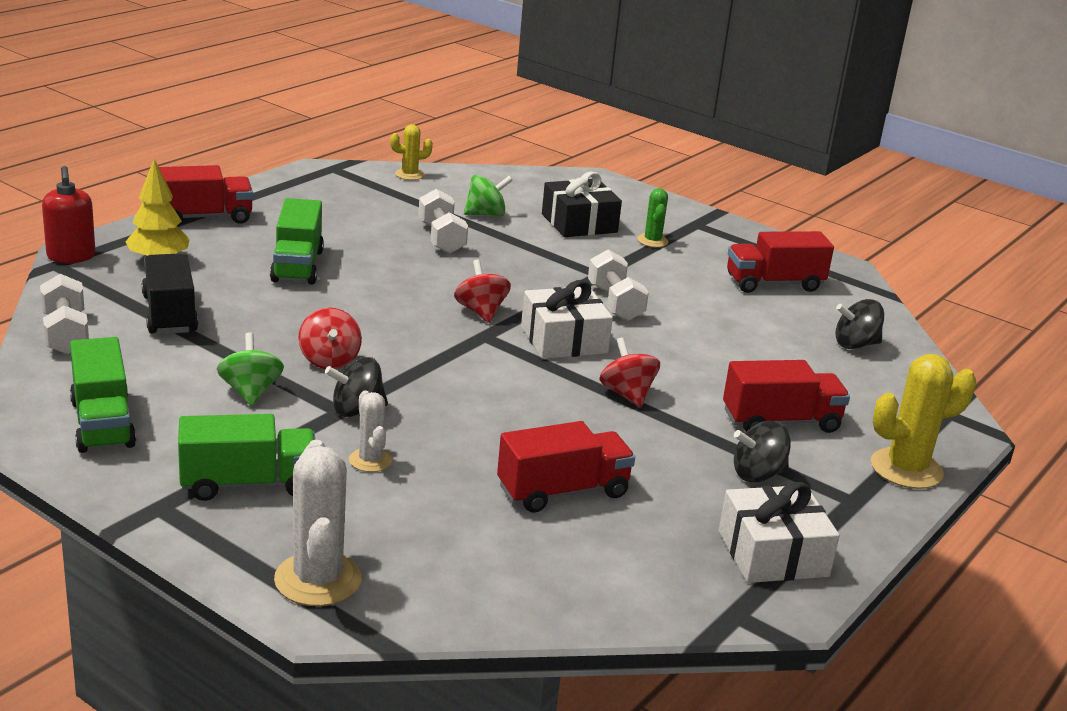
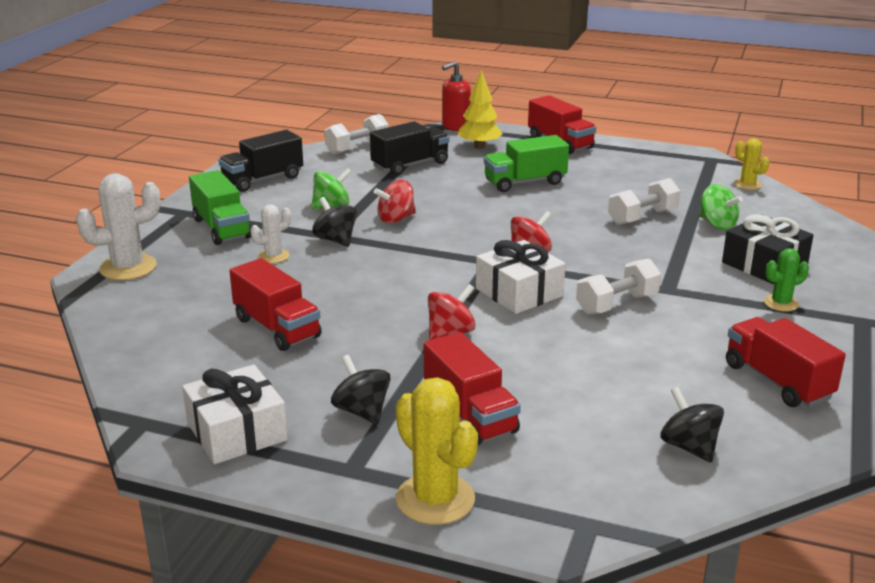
camera: 75 degrees right, 0 degrees up
(102, 423) = (263, 179): green truck -> black truck

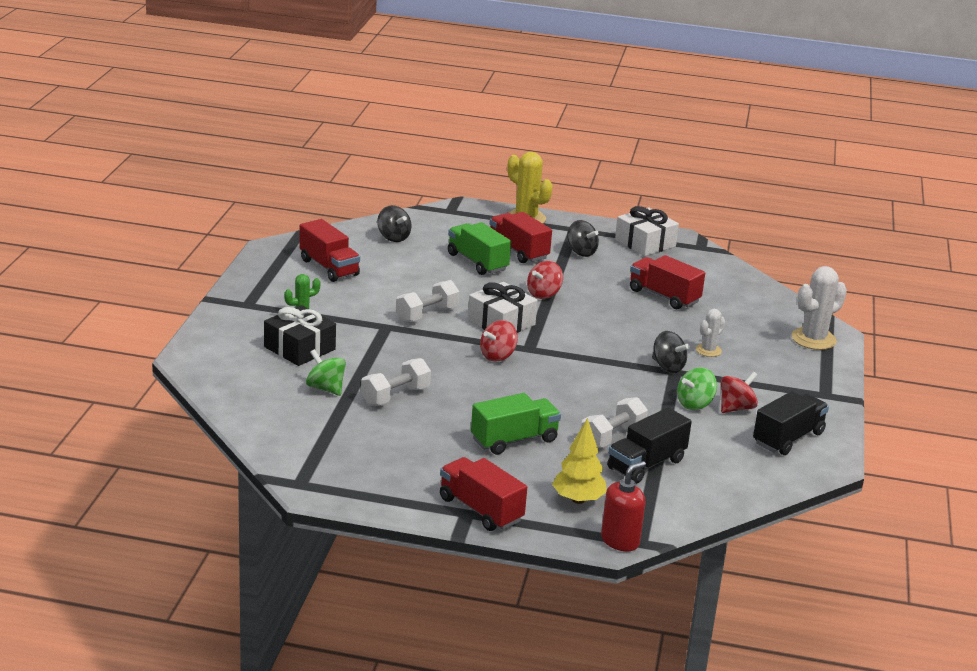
camera: 170 degrees right, 0 degrees up
(222, 228) = (775, 377): green truck -> green truck (477, 262)
(357, 148) = (721, 493): white dumbbell -> white dumbbell (612, 437)
(396, 219) = (627, 390): red spinning top -> red spinning top (736, 408)
(747, 184) = (274, 442): yellow cactus -> none

